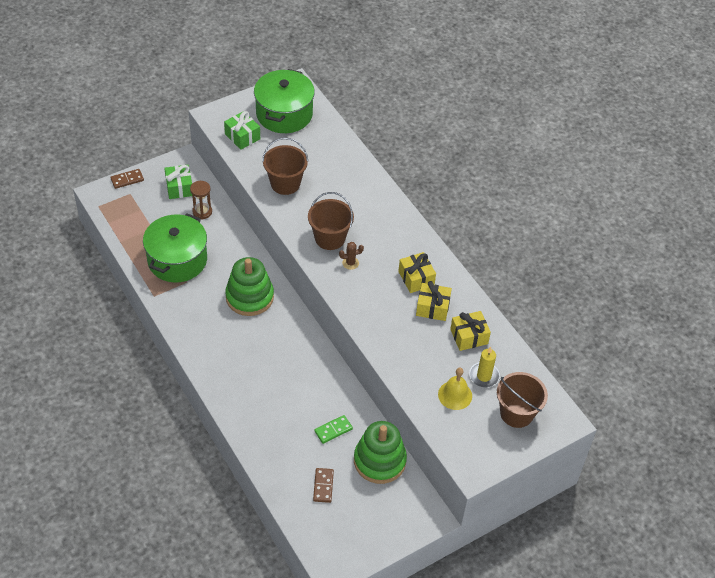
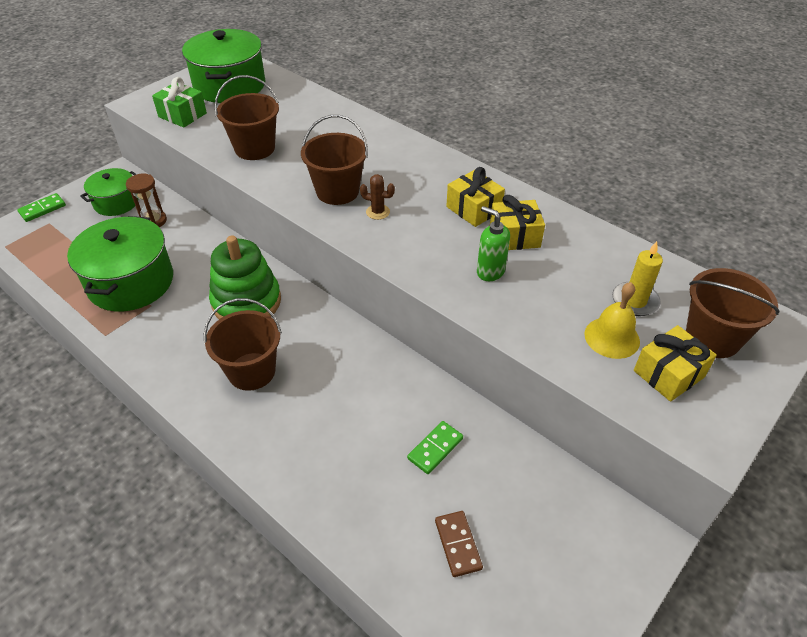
camera: 15 degrees left, 5 degrees down
(127, 180) = (42, 209): brown domino -> green domino
(179, 188) = (116, 202): green gift -> green pot
(239, 348) = (251, 371): none -> brown bucket
(350, 263) = (378, 212): brown cactus -> brown cactus turned 45 degrees clockwise
(379, 461) = (525, 474): green stacking toy -> none
(403, 329) = (490, 272): none -> green soap dispenser
(469, 336) = (583, 258): yellow gift -> yellow gift (668, 374)

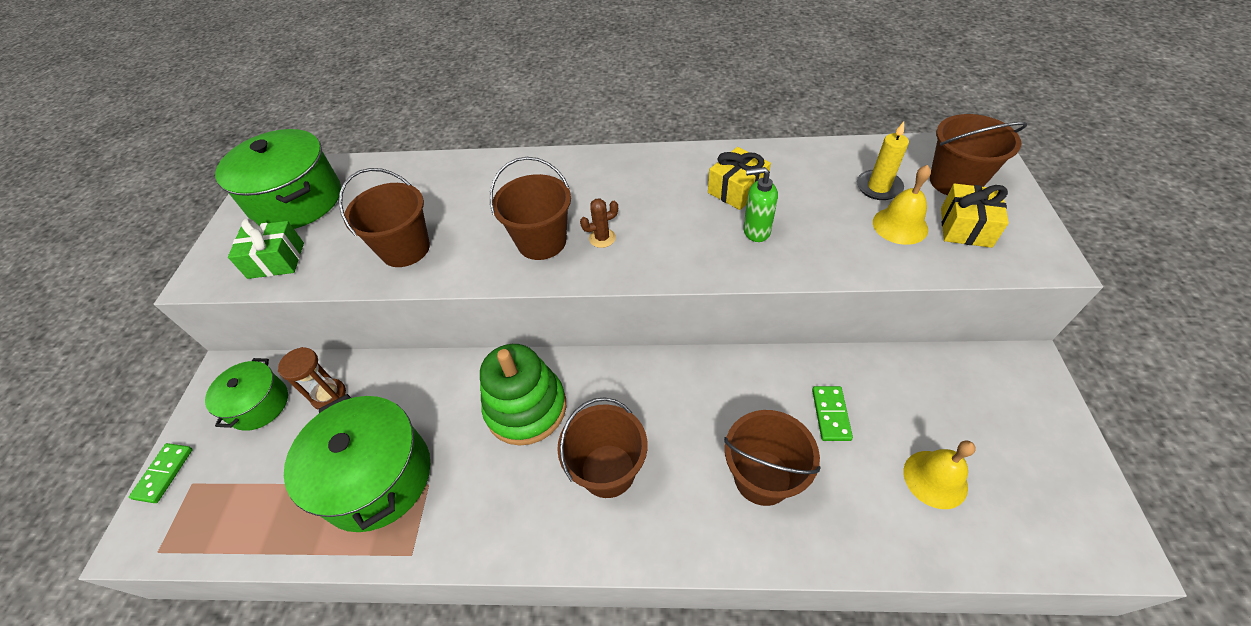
camera: 35 degrees left, 5 degrees up
(339, 448) = (762, 477): none -> brown bucket
(458, 544) = (935, 479): brown domino -> yellow bell
(474, 209) = (678, 186): yellow gift -> none

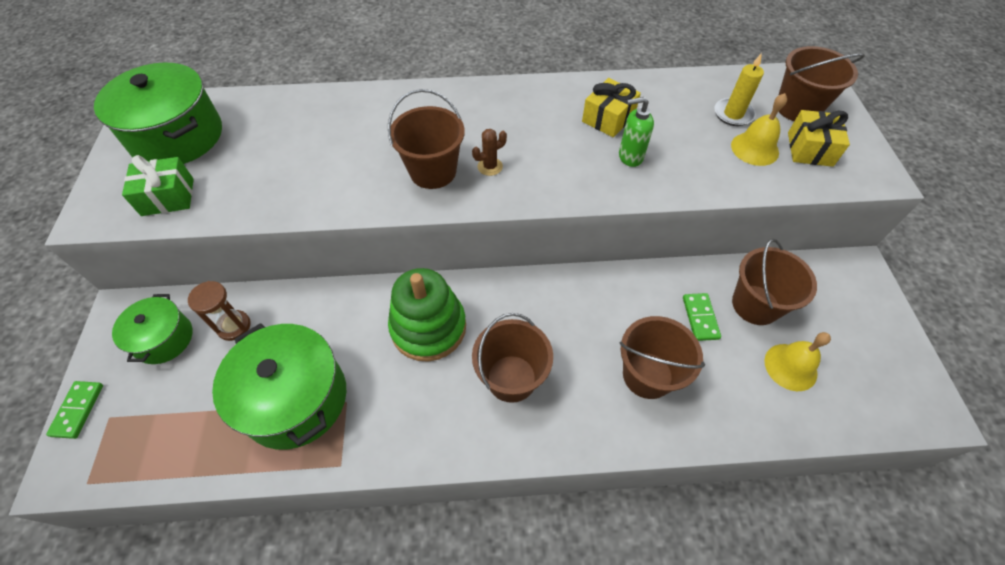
camera: 10 degrees left, 5 degrees up
(405, 249) = (299, 182): brown bucket -> brown bucket (755, 305)

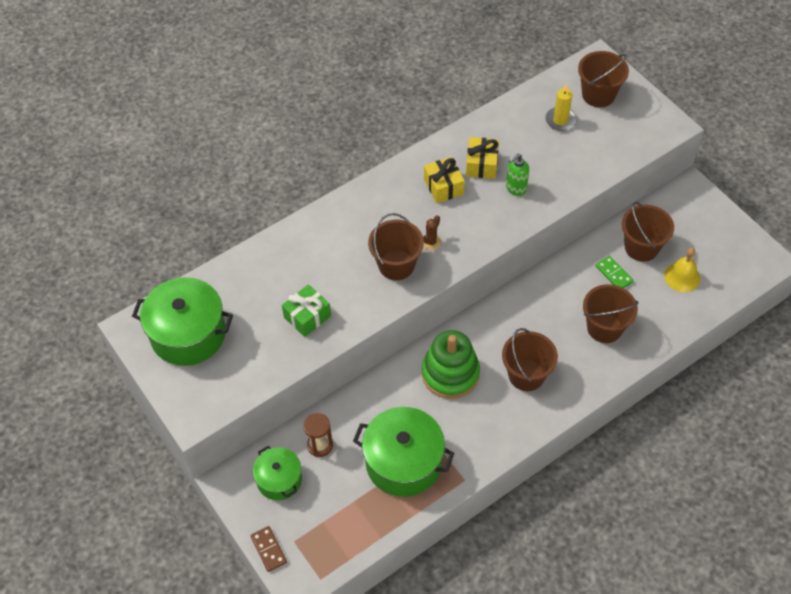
camera: 30 degrees left, 0 degrees up
(78, 410) = (268, 549): green domino -> brown domino
(168, 197) = (232, 377): green gift -> green gift (307, 316)
(754, 148) = (589, 142): yellow bell -> none
(810, 149) = (622, 125): yellow gift -> yellow gift (443, 187)

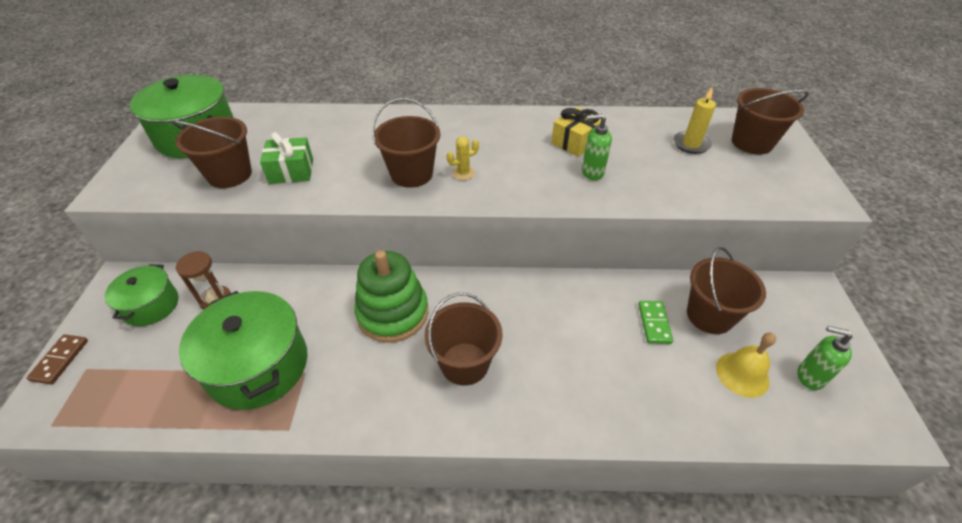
camera: 35 degrees right, 10 degrees down
(431, 242) = (463, 173): brown cactus -> yellow cactus
(443, 187) = (521, 141): yellow gift -> none
(604, 327) = (598, 371): brown bucket -> brown bucket (230, 174)
(717, 255) = (809, 376): none -> green soap dispenser

